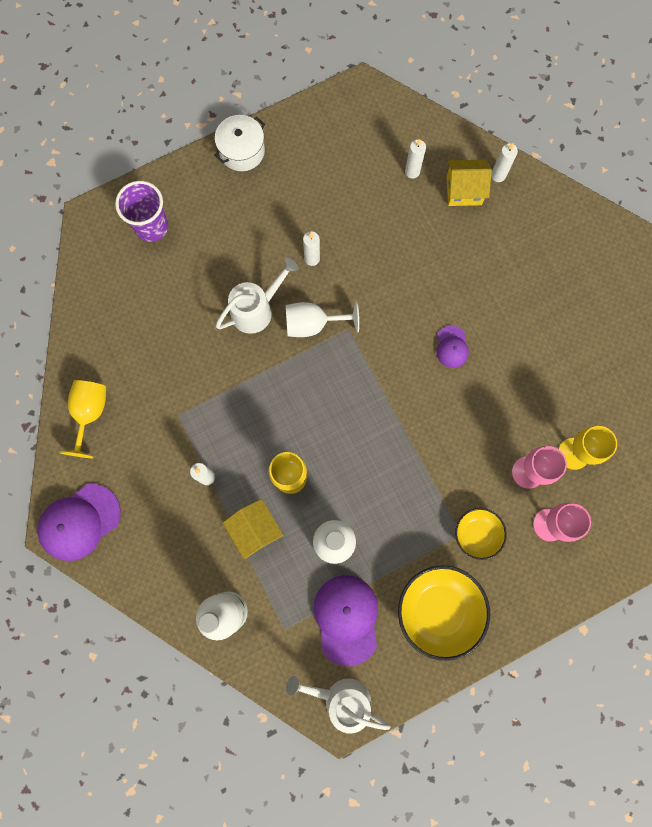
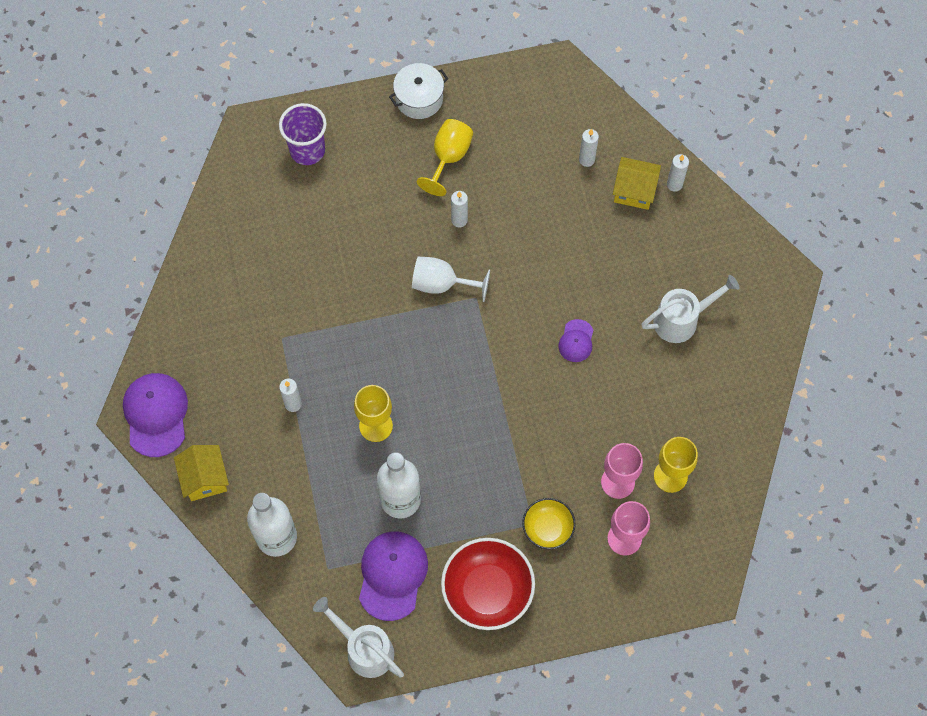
camera: 15 degrees right, 10 degrees down
(79, 522) = (156, 415): purple cap -> purple cap turned 105 degrees clockwise
(90, 413) = (195, 314): yellow goblet -> yellow goblet (448, 157)
(255, 529) = (326, 466): yellow house -> yellow house (205, 478)
(257, 309) = (389, 255): white watering can -> white watering can (682, 320)
(439, 610) = (487, 591): yellow bowl -> red bowl

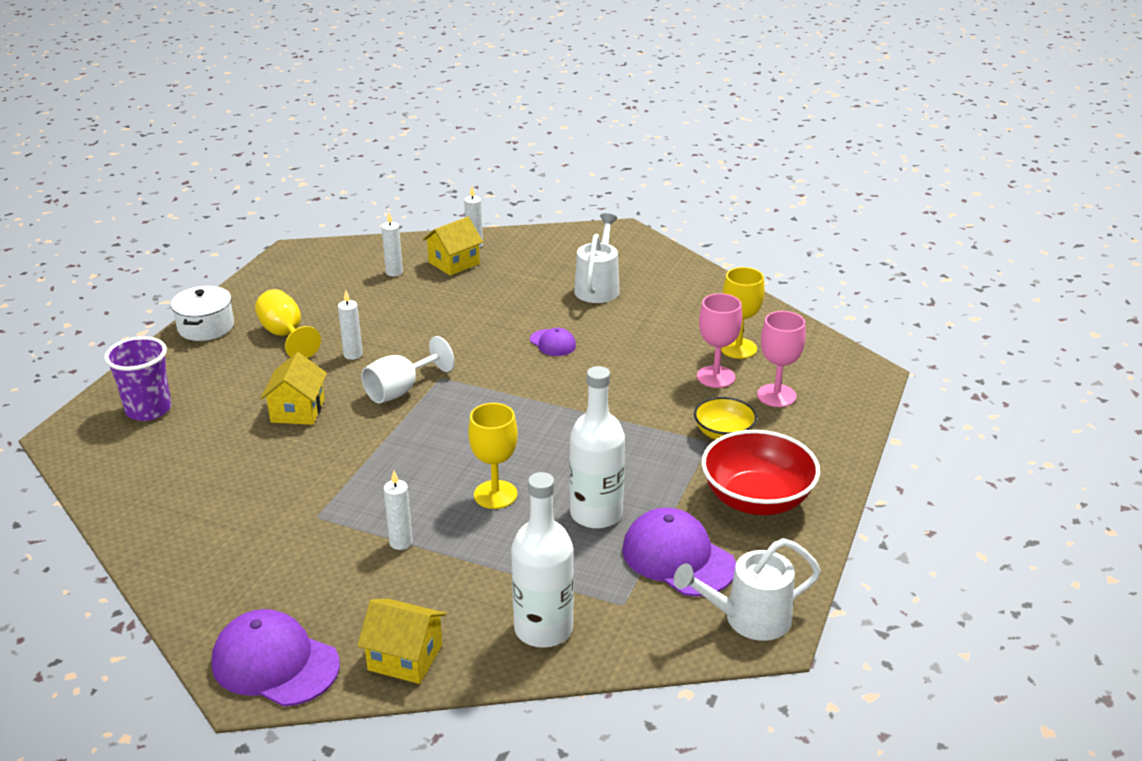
camera: 55 degrees left, 35 degrees down
(372, 239) = (298, 411): none -> yellow house

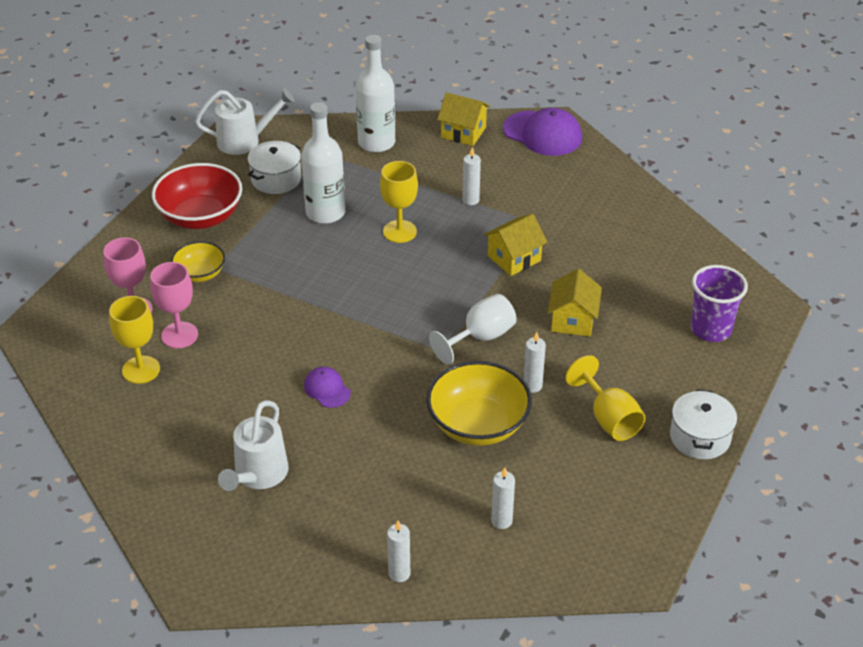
camera: 175 degrees left, 10 degrees up
(409, 325) = (478, 425): none -> yellow bowl
(454, 263) = (427, 535): yellow house -> yellow house (514, 258)
(678, 558) = (276, 179): purple cap -> white pot

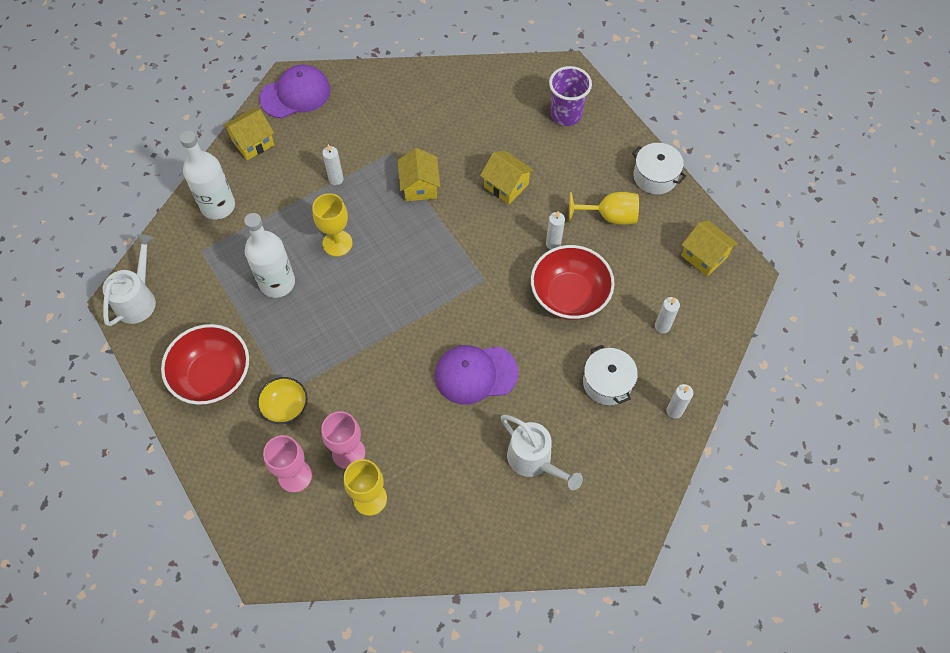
camera: 60 degrees left, 20 degrees up
(276, 179) = (208, 298): white pot -> white pot (607, 382)
(327, 389) = (475, 374): purple cap -> purple cap, size x1.88
(478, 425) = (569, 295): yellow bowl -> red bowl
(480, 337) = (486, 250): white goblet -> none
(629, 524) = (704, 256): none -> yellow house

